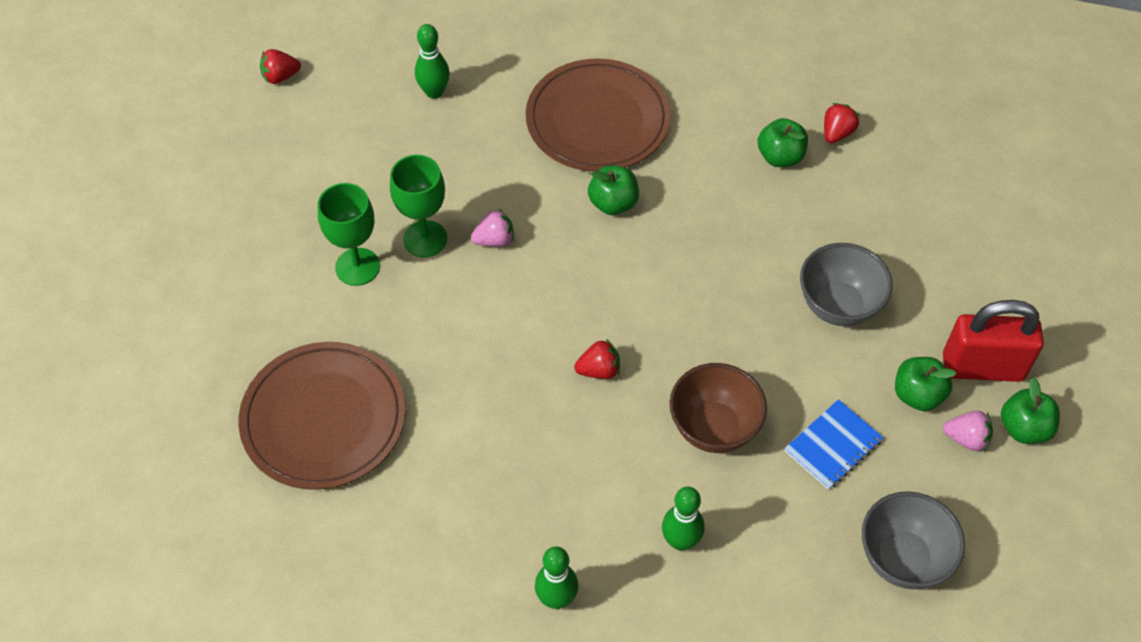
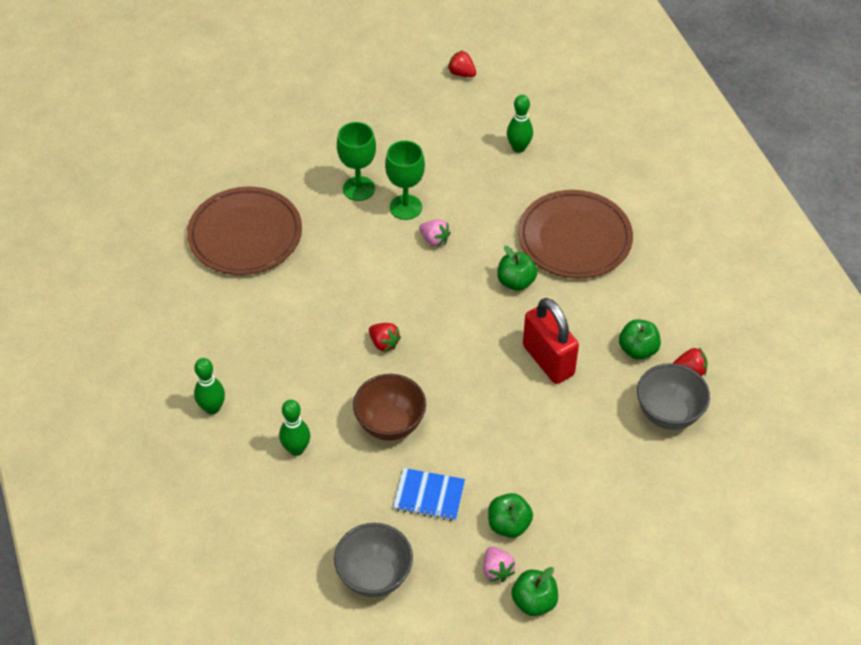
camera: 55 degrees right, 5 degrees down
(838, 306) = (542, 444): grey bowl -> grey bowl (668, 414)
(982, 367) = (564, 553): red padlock -> red padlock (548, 360)

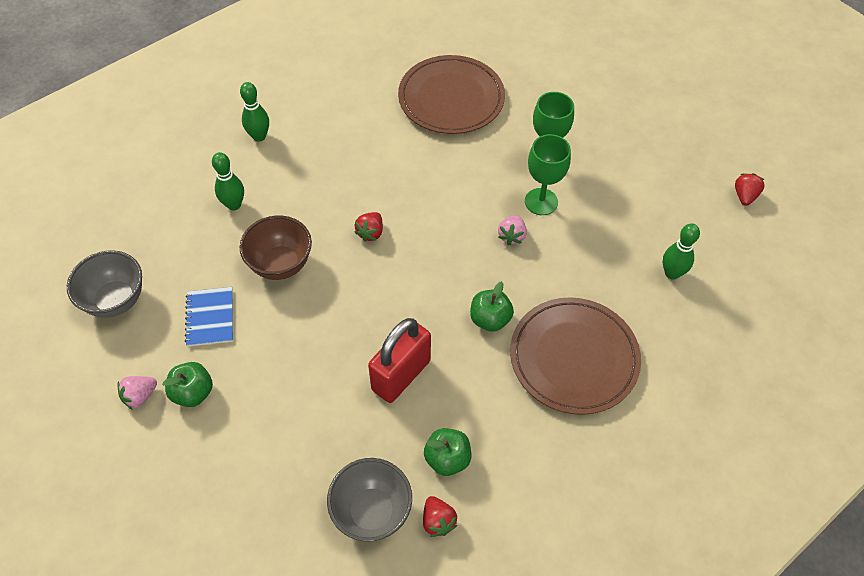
camera: 70 degrees right, 5 degrees up
(534, 601) = (111, 438): green apple -> none

